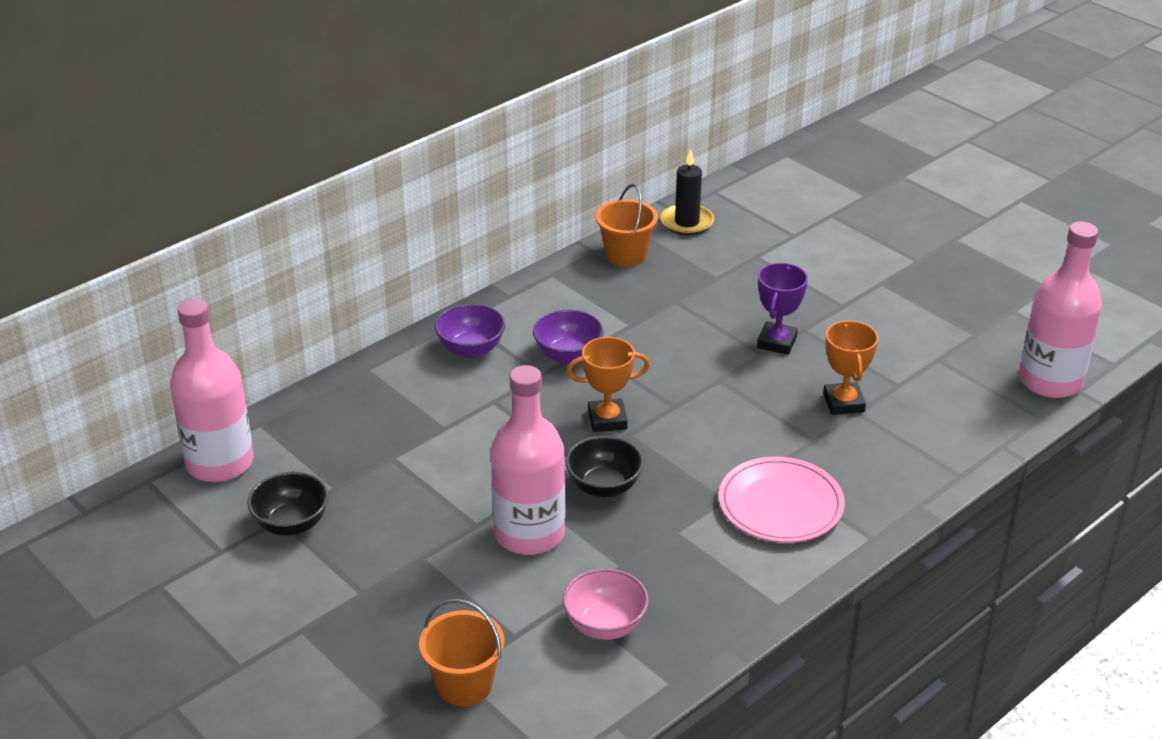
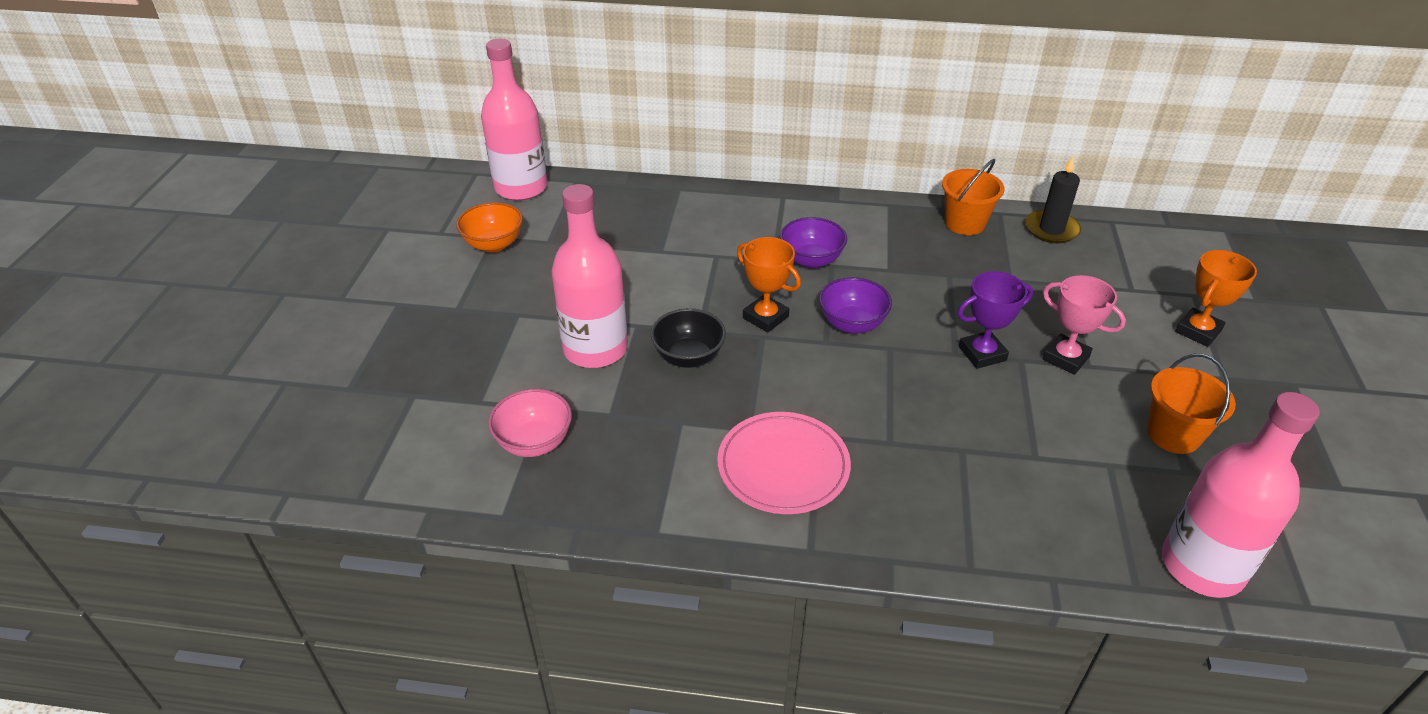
camera: 50 degrees right, 5 degrees up
(291, 524) = (494, 244): black bowl -> orange bowl
(464, 685) = (407, 405): orange bucket -> orange bucket (1173, 434)
(471, 349) = (757, 217): purple bowl -> purple bowl (852, 324)
(825, 310) = (1065, 358): none -> pink trophy
(843, 403) = (962, 435): orange trophy -> orange trophy (1198, 331)

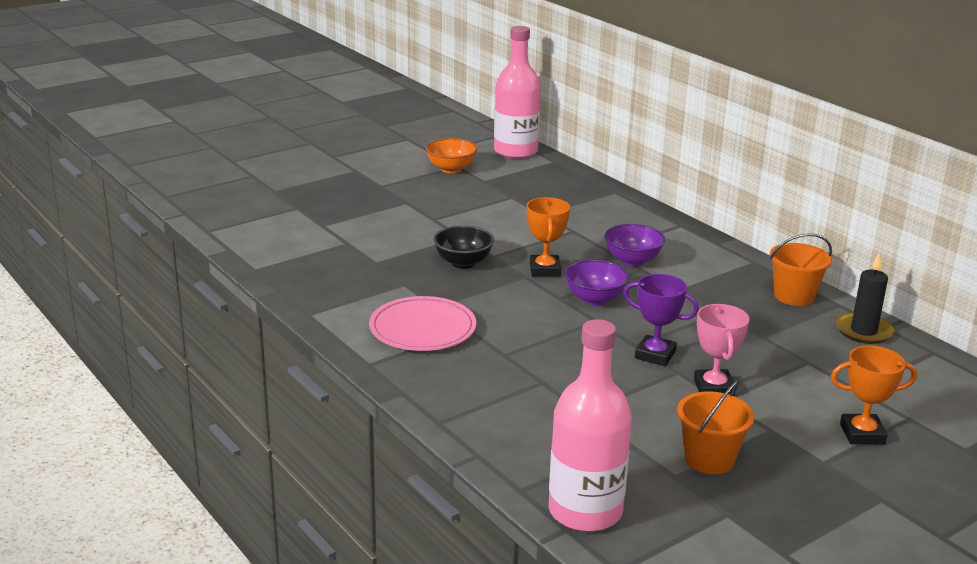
camera: 45 degrees right, 15 degrees down
(534, 442) = (318, 253): pink bowl -> none
(595, 349) = (419, 235): pink bottle -> none

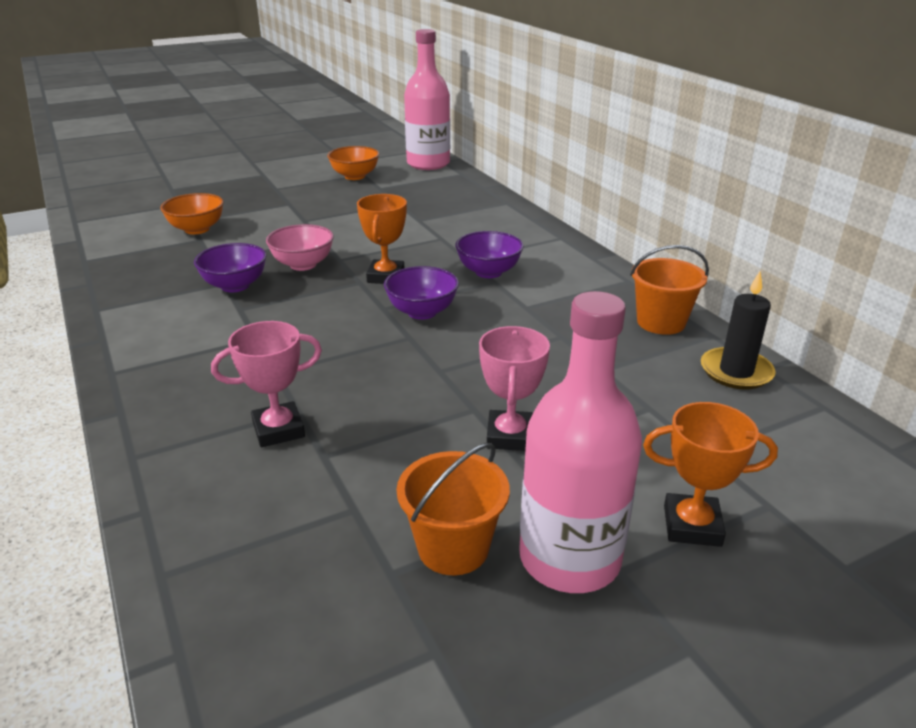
camera: 10 degrees right, 5 degrees up
(337, 233) = (197, 229): none -> orange bowl
(416, 285) = (235, 286): none -> purple bowl
(422, 329) = (205, 334): pink plate -> none
(463, 263) = (303, 265): black bowl -> pink bowl
(537, 396) = (278, 430): none -> pink trophy
(585, 511) = (226, 624): pink bottle -> pink bottle (569, 558)
(655, 355) = (456, 385): purple trophy -> none

